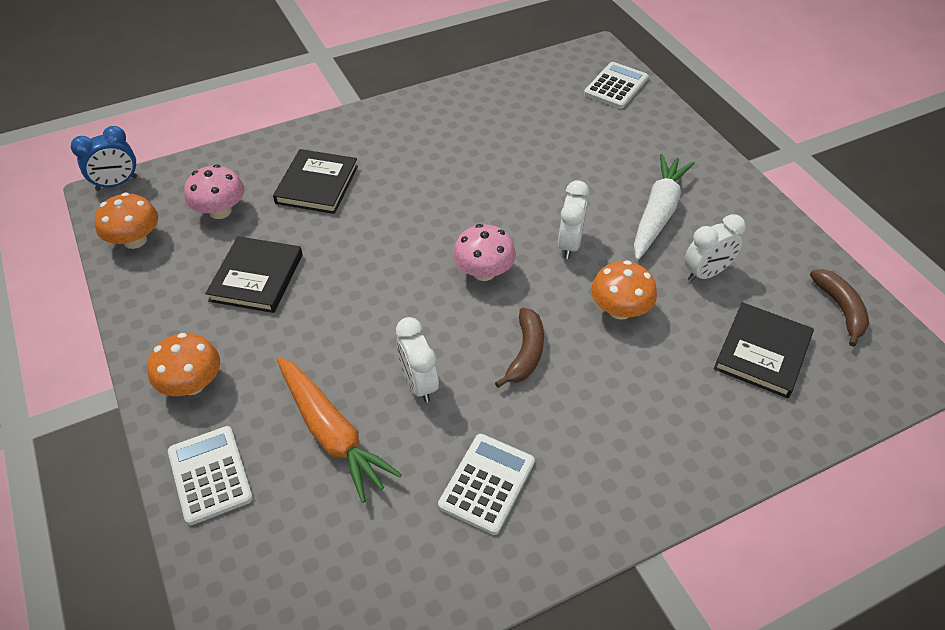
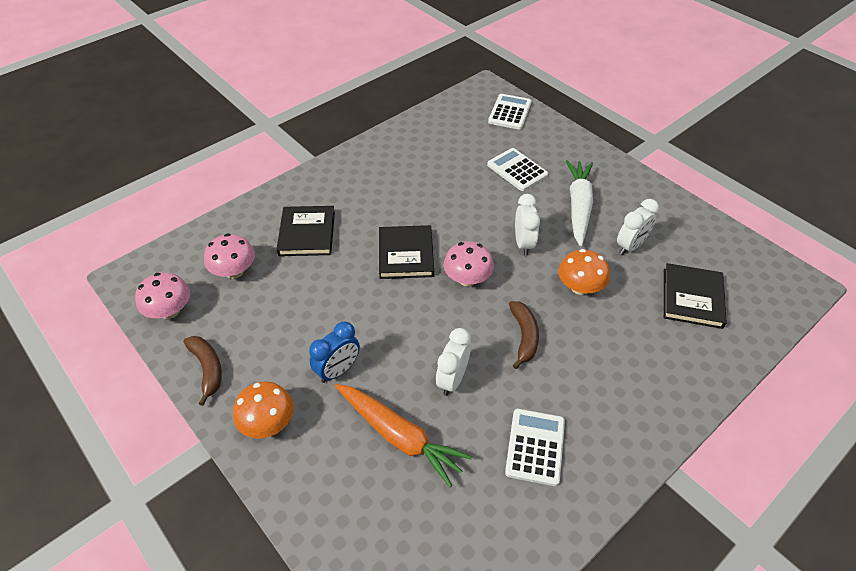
camera: 15 degrees left, 0 degrees up
(117, 183) = (134, 265): blue clock -> blue clock (338, 370)
(135, 240) = (170, 311): orange mushroom -> pink mushroom
(210, 475) = (314, 495): white calculator -> white calculator (517, 170)
(256, 277) = (287, 321): black book -> black book (406, 254)
(419, 383) = (452, 379): white clock -> white clock turned 60 degrees clockwise
(840, 309) = (732, 253): brown banana -> brown banana (207, 369)

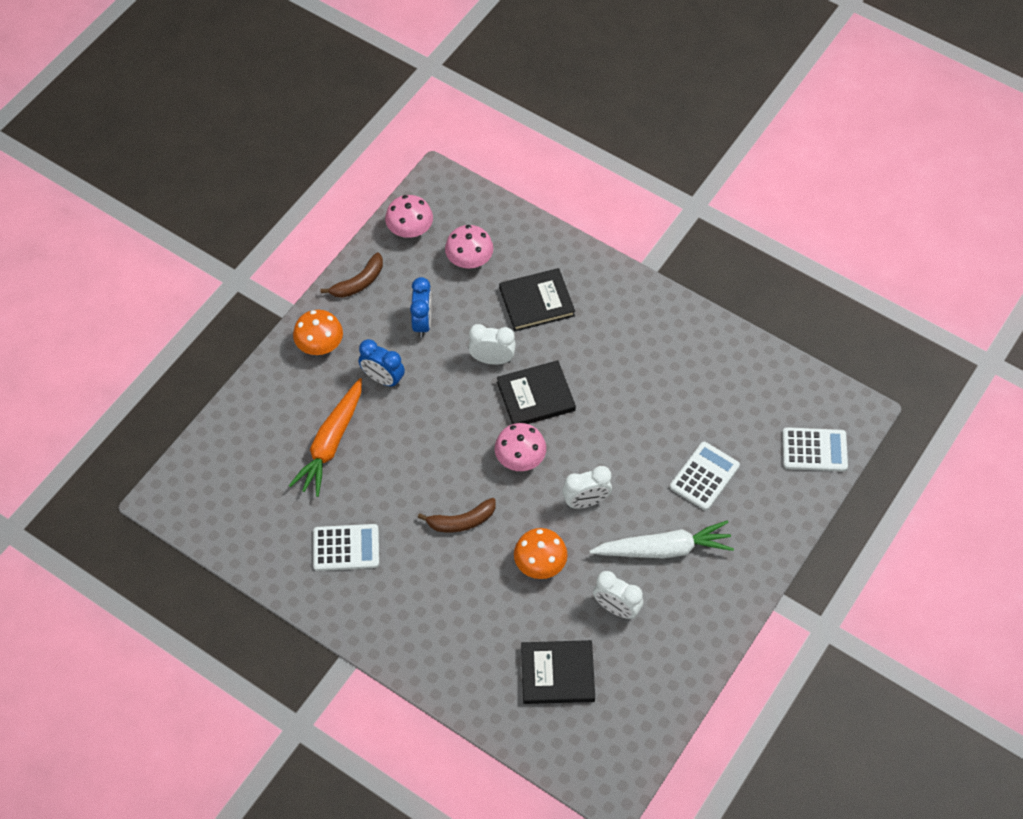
camera: 75 degrees right, 10 degrees up
(286, 323) = (422, 323): none -> blue clock
(452, 379) = (397, 470): white clock -> white clock (492, 359)

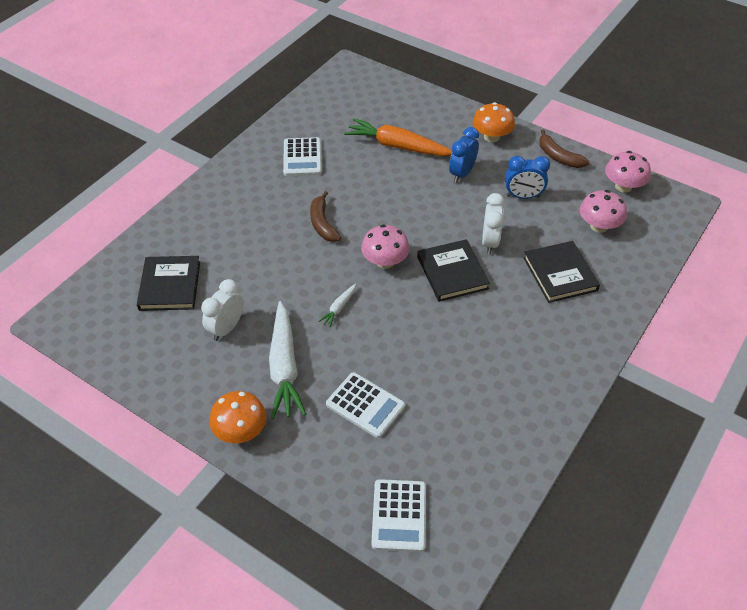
camera: 90 degrees right, 10 degrees down
(540, 563) = (277, 275): orange mushroom -> orange mushroom (240, 431)
(586, 501) = (339, 308): white clock -> white carrot

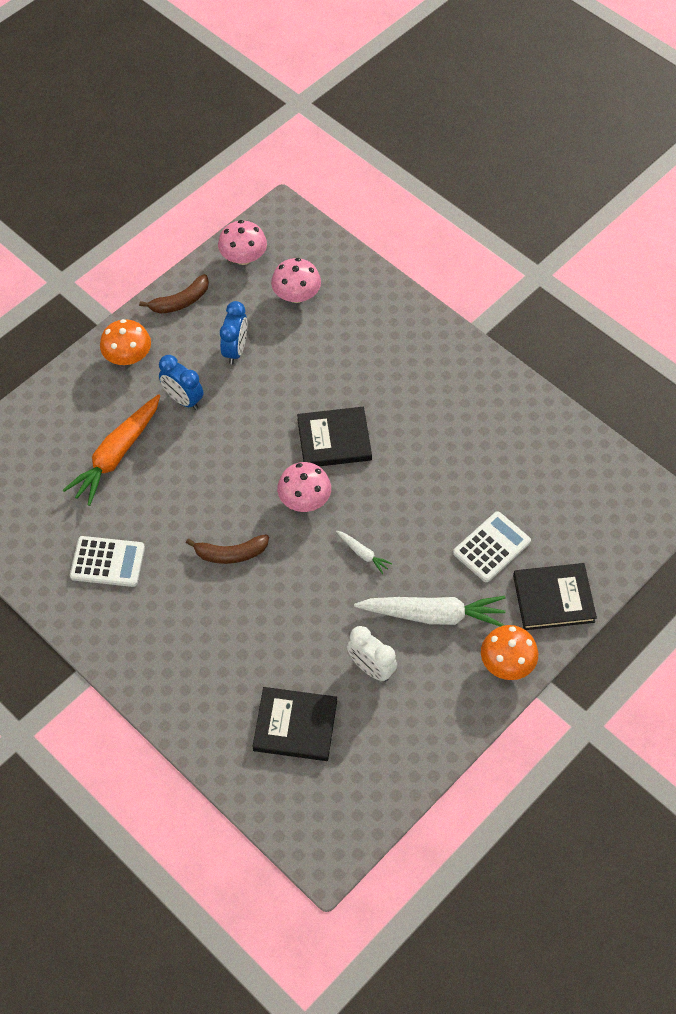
camera: 80 degrees left, 10 degrees up
(399, 515) = (613, 538): white calculator -> none
(489, 242) = (297, 396): white clock -> none
(560, 274) = (355, 346): black book -> black book (553, 598)

